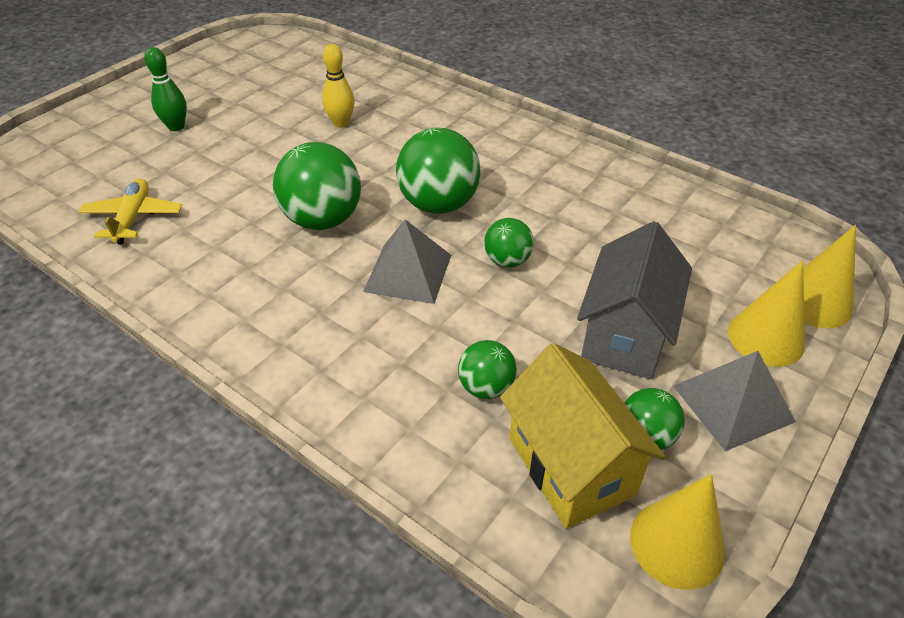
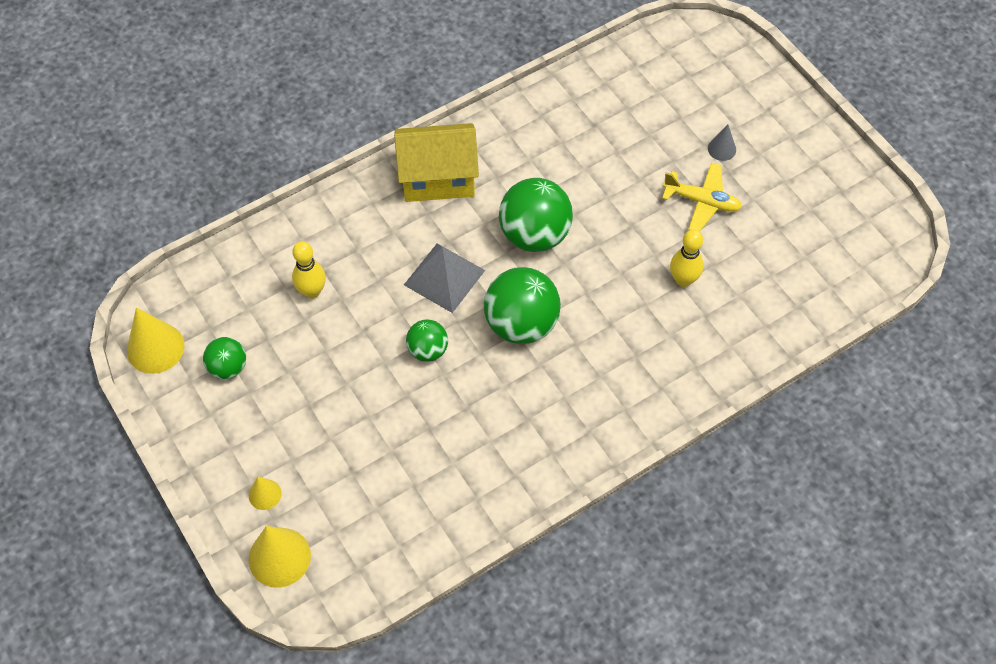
camera: 110 degrees right, 15 degrees up
(133, 218) = (589, 111): yellow plane -> yellow plane (702, 202)
(176, 127) = (722, 149): green bowling pin -> grey cone
(486, 387) = (312, 291): green ball -> yellow bowling pin
(571, 466) = (230, 315): yellow house -> yellow house (438, 179)
(625, 335) = (314, 397): grey house -> none
(733, 403) = (224, 435): grey pyramid -> none
(765, 338) = (265, 494): yellow cone -> yellow cone, size x0.54

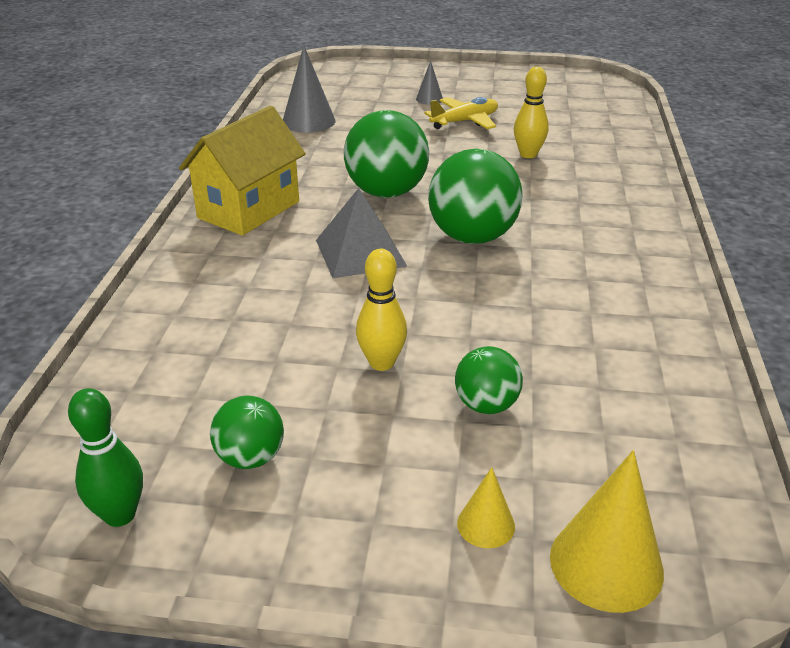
camera: 50 degrees left, 25 degrees down
(155, 348) = (120, 515): yellow cone -> green bowling pin
(312, 291) = (249, 338): yellow bowling pin -> yellow bowling pin (381, 363)
(428, 350) = (431, 299): green ball -> green ball (486, 405)
(597, 105) = (308, 121): none -> grey cone

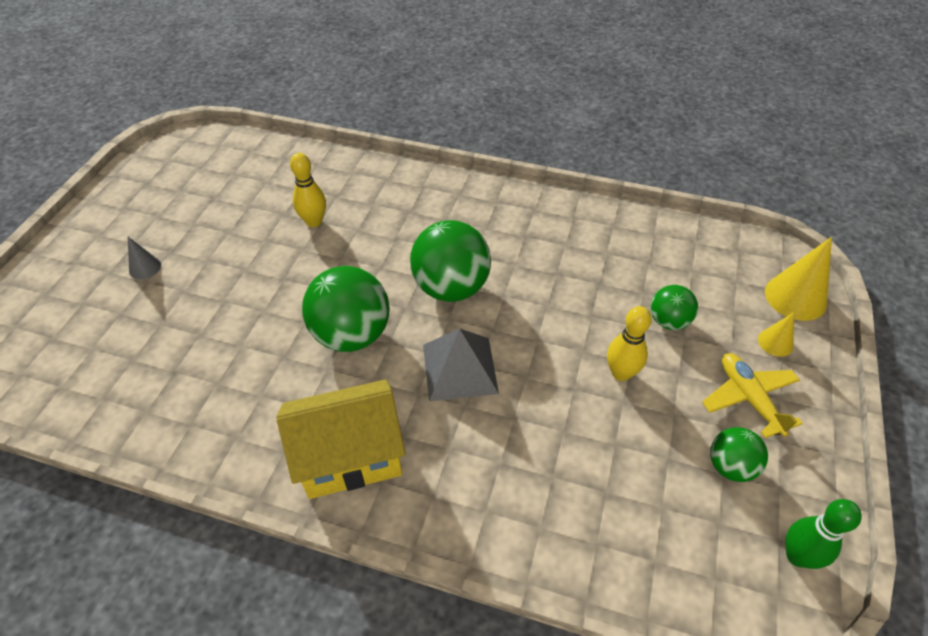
camera: 80 degrees left, 15 degrees up
(249, 210) = (350, 457): yellow house -> yellow house turned 60 degrees counterclockwise
(308, 121) = (143, 385): grey cone -> none
(465, 121) = (220, 250): yellow plane -> yellow plane (749, 398)

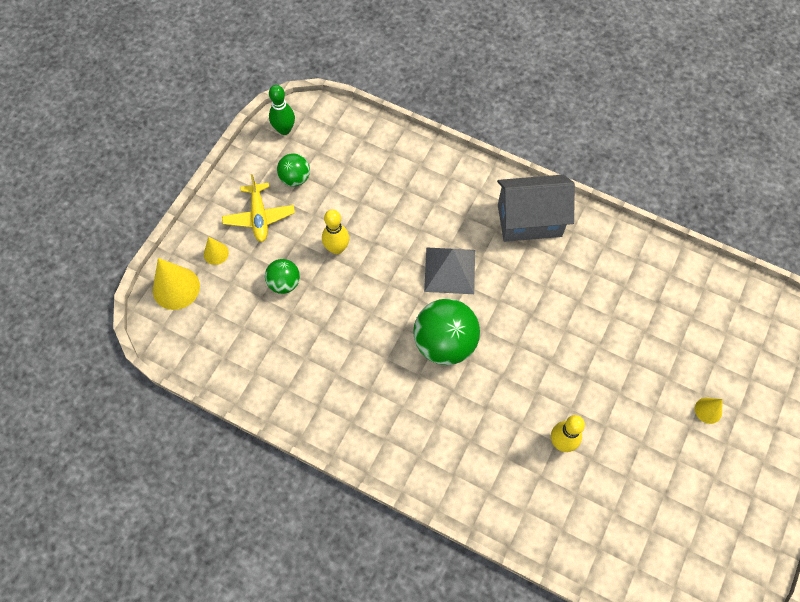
camera: 170 degrees left, 15 degrees up
(145, 268) = (708, 410): grey cone -> yellow cone
(350, 457) = (529, 220): yellow house -> grey house
(352, 334) = (527, 311): green ball -> none

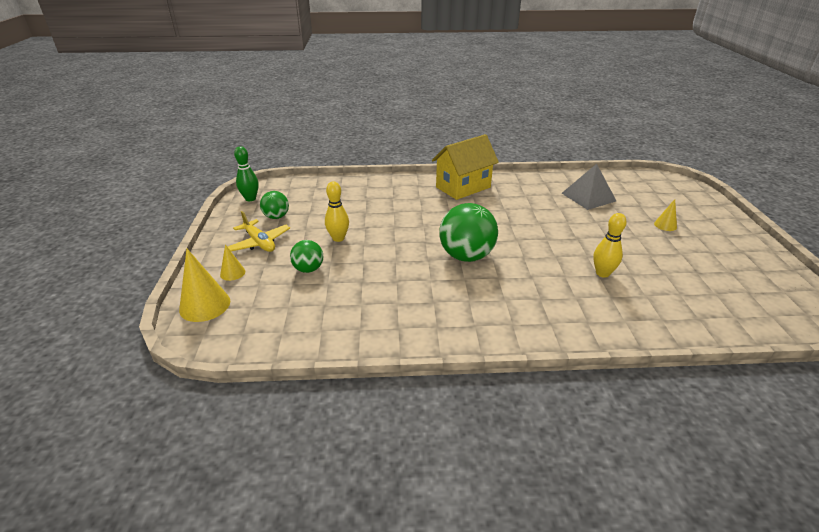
camera: 30 degrees left, 30 degrees down
(449, 270) = (433, 222): grey pyramid -> grey pyramid (588, 197)
(529, 220) = (463, 187): grey house -> yellow house

